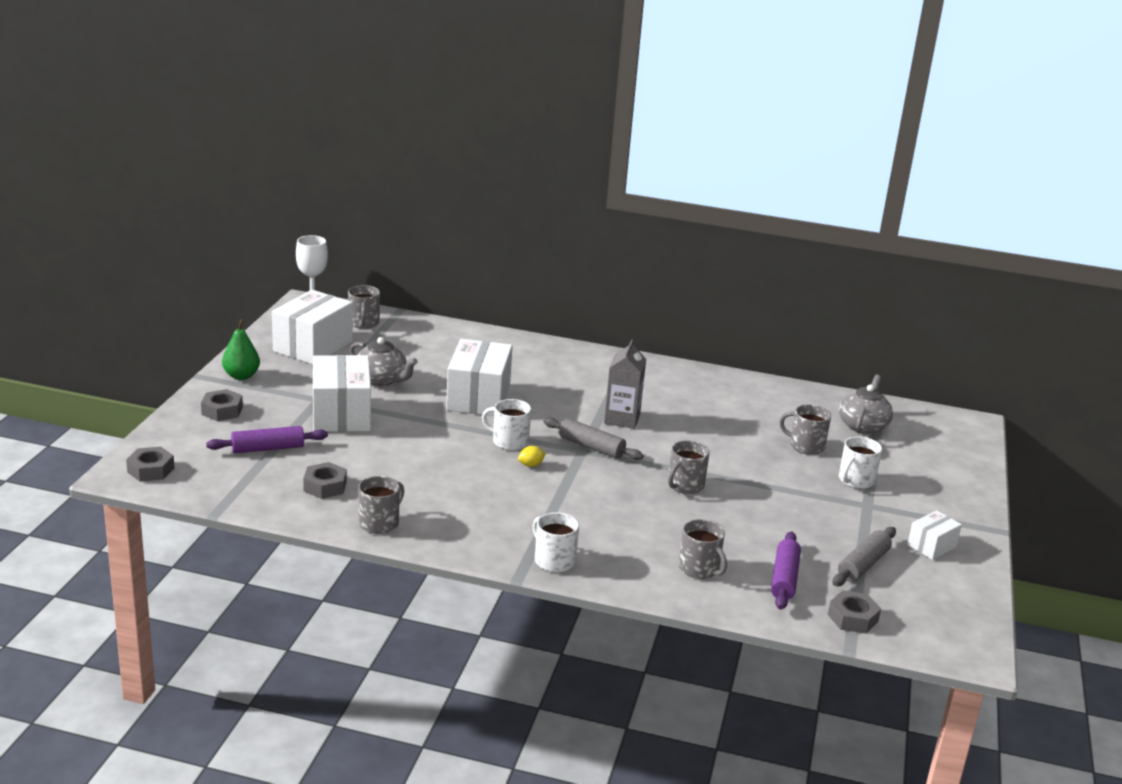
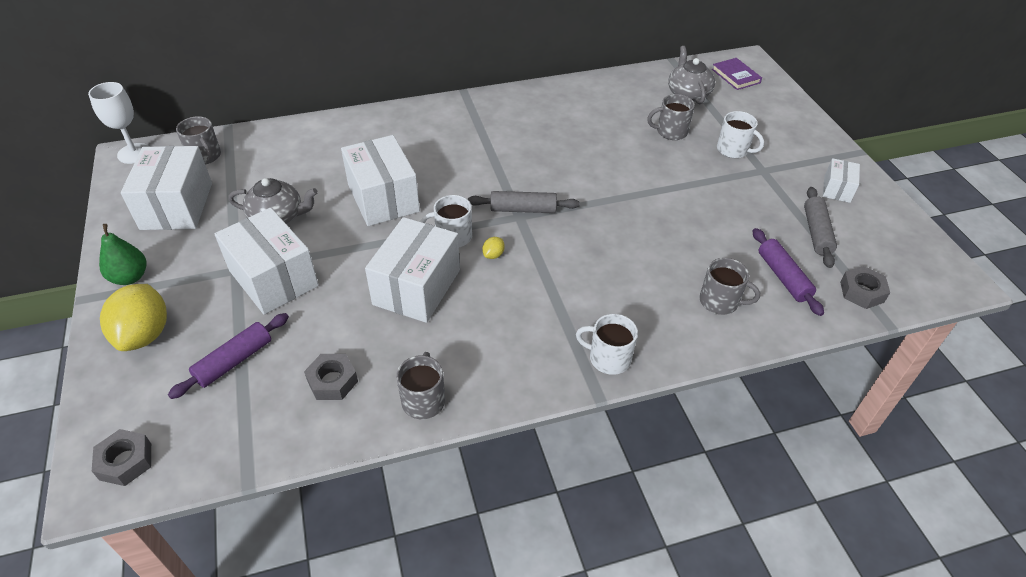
camera: 30 degrees left, 20 degrees up
(222, 411) = (144, 334): grey nut -> yellow lemon
(445, 460) = (416, 287): none -> white box
(622, 419) = (519, 167): grey carton -> none
(685, 485) = (628, 216): grey mug -> none
(855, 480) = (733, 150): white mug -> white mug turned 60 degrees counterclockwise
(938, 430) = (736, 76): none -> purple book

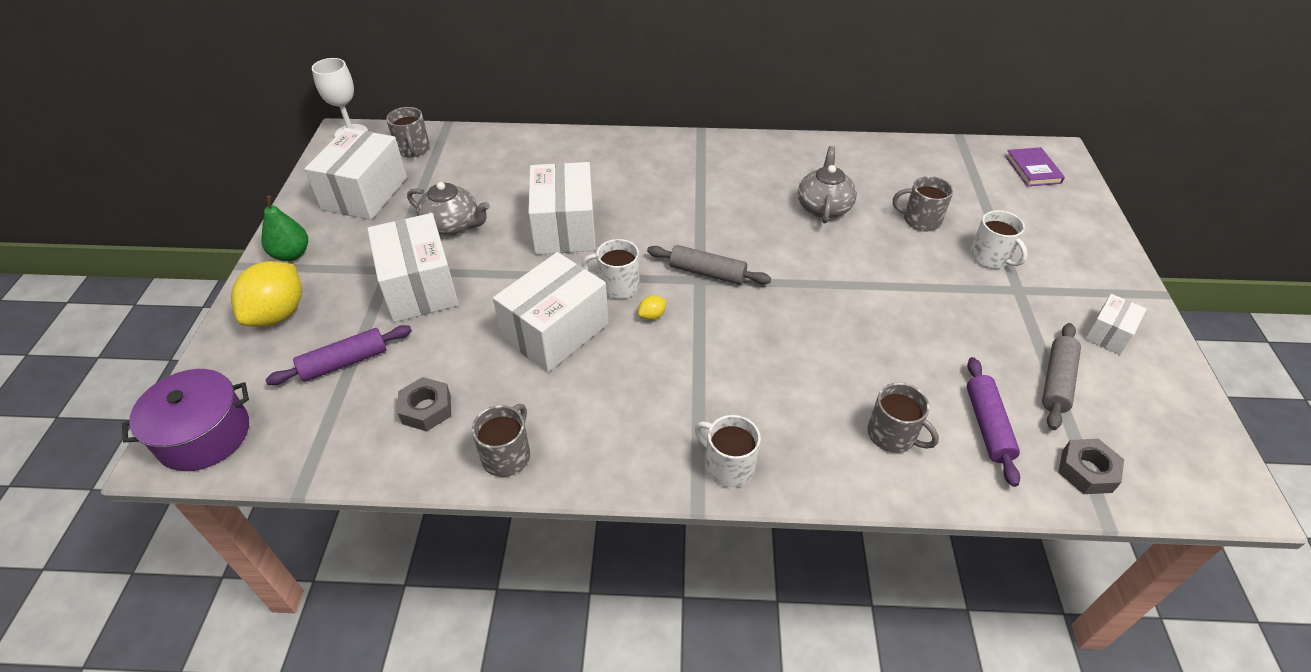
camera: 20 degrees right, 0 degrees up
(125, 461) = (204, 435): grey nut -> purple pot
(688, 94) = (961, 180): grey teapot -> grey teapot (823, 207)

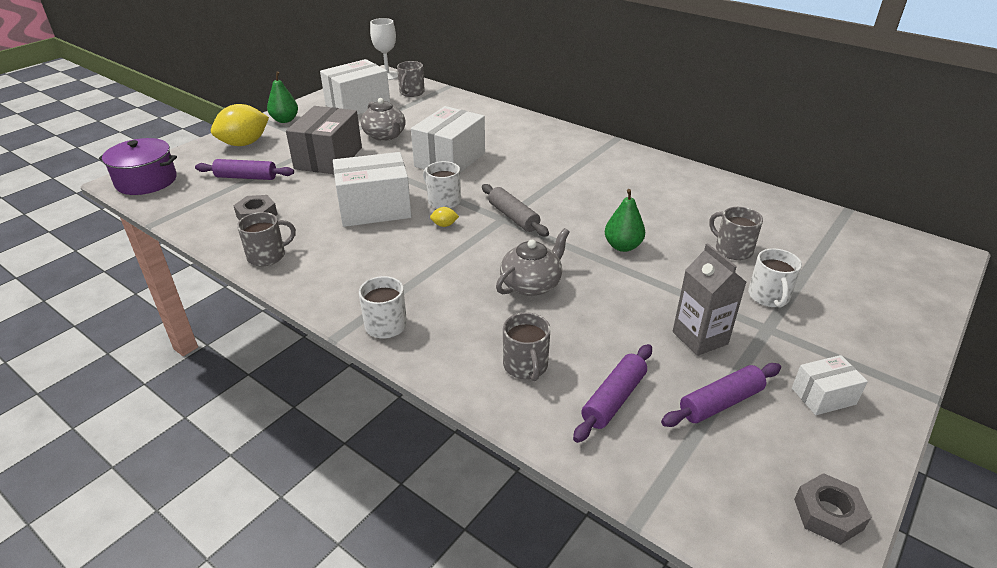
camera: 35 degrees right, 10 degrees down
(419, 287) = (328, 158): white box -> grey box
(823, 207) = (656, 212): grey teapot -> grey teapot (531, 284)
(835, 260) = (622, 246): none -> green pear
(985, 326) = (700, 338): none -> grey carton
(1033, 169) = (898, 256): purple book -> none
(1056, 381) = (720, 403): grey rolling pin -> purple rolling pin
(1086, 471) = (666, 474): grey nut -> grey nut (828, 514)

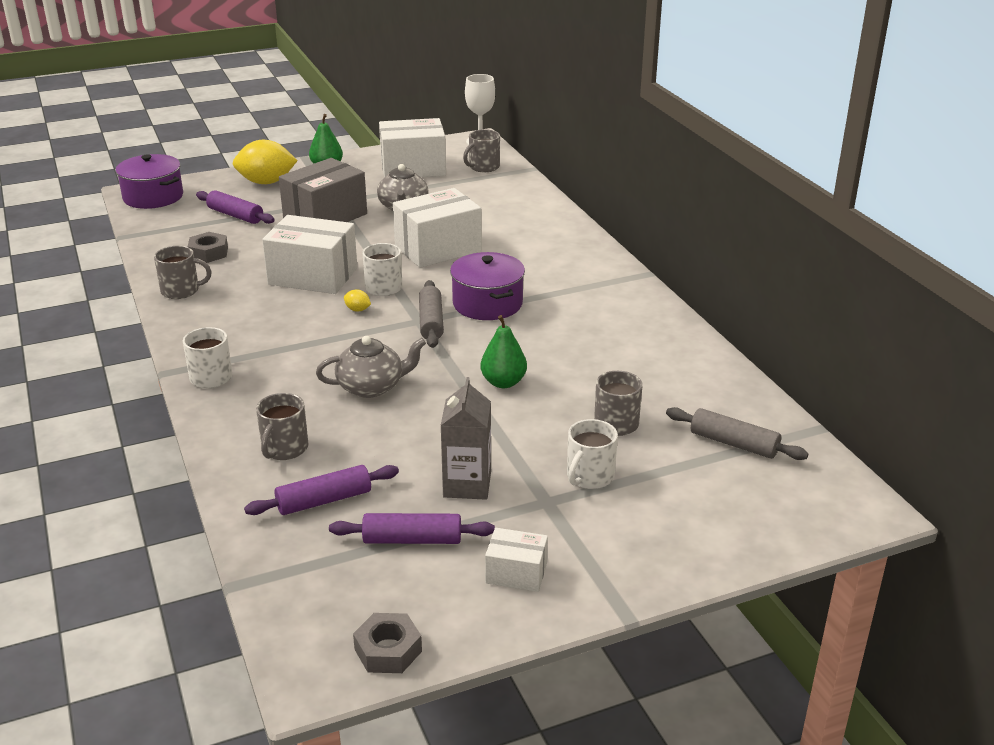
camera: 30 degrees right, 5 degrees down
(537, 190) = (487, 304): none -> purple pot
(818, 238) = (733, 443): none -> grey rolling pin

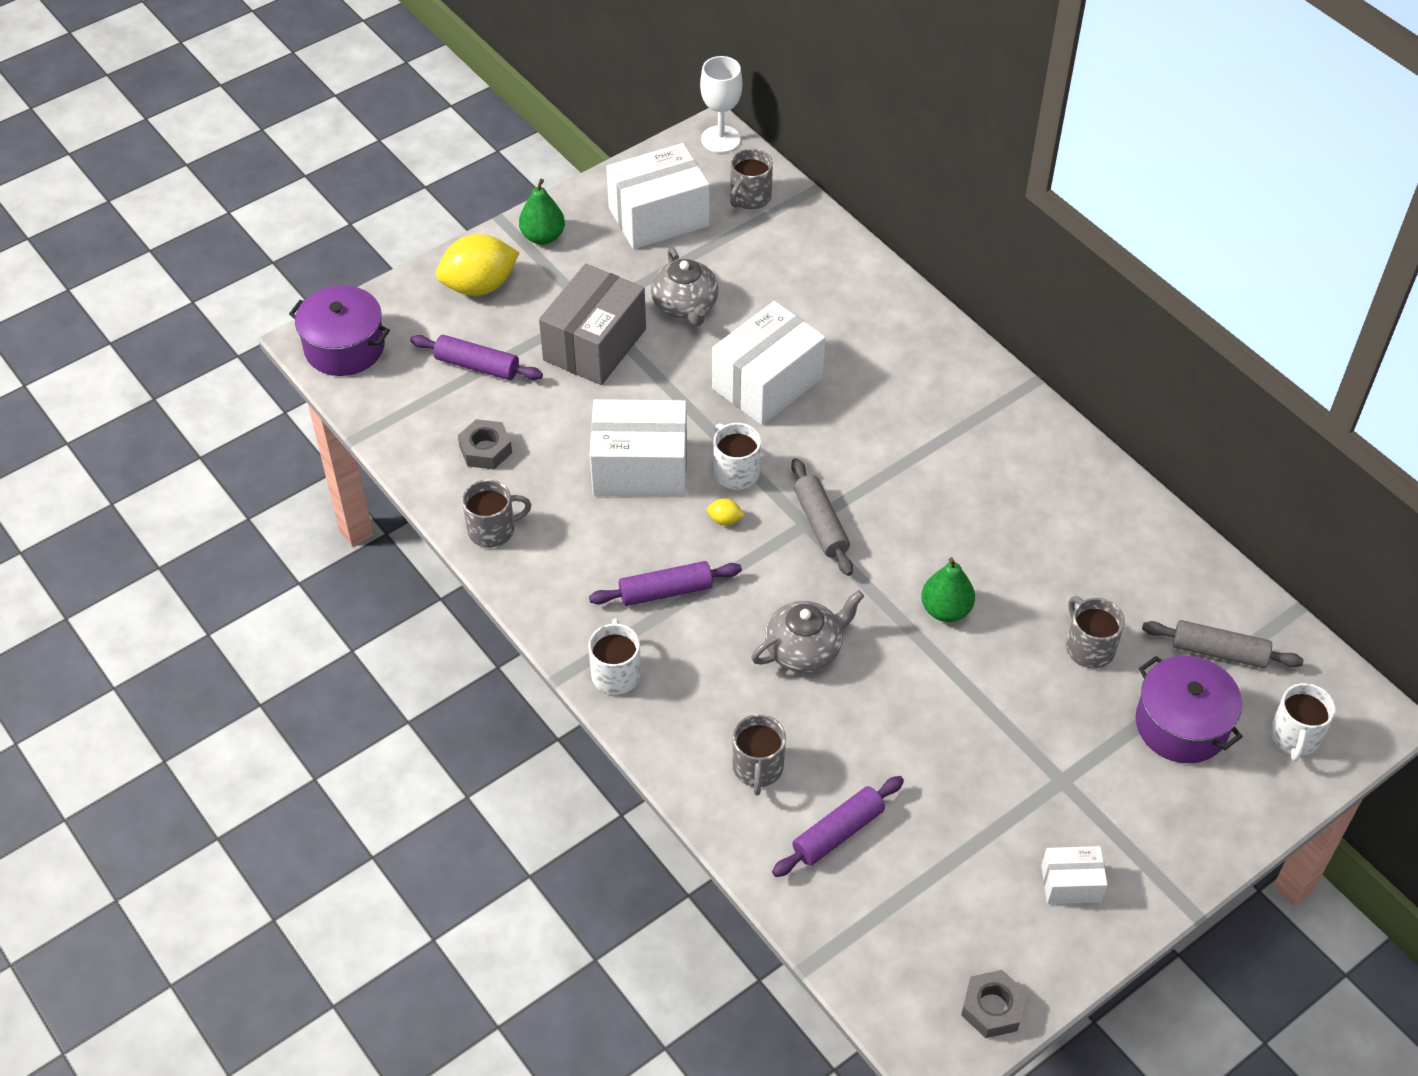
camera: 15 degrees left, 20 degrees up
(412, 539) = (952, 864): purple rolling pin -> purple rolling pin (665, 591)
(467, 485) = (973, 775): grey carton -> none
(487, 304) = (871, 476): purple pot -> purple pot (1181, 724)
(589, 476) = (1091, 734): white mug -> white mug (1295, 736)

